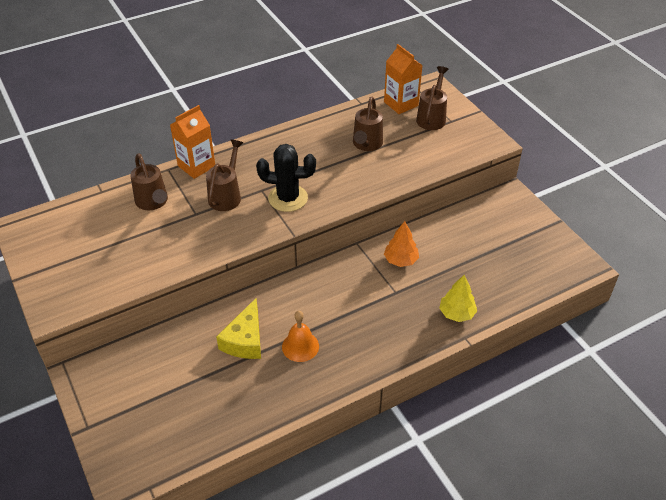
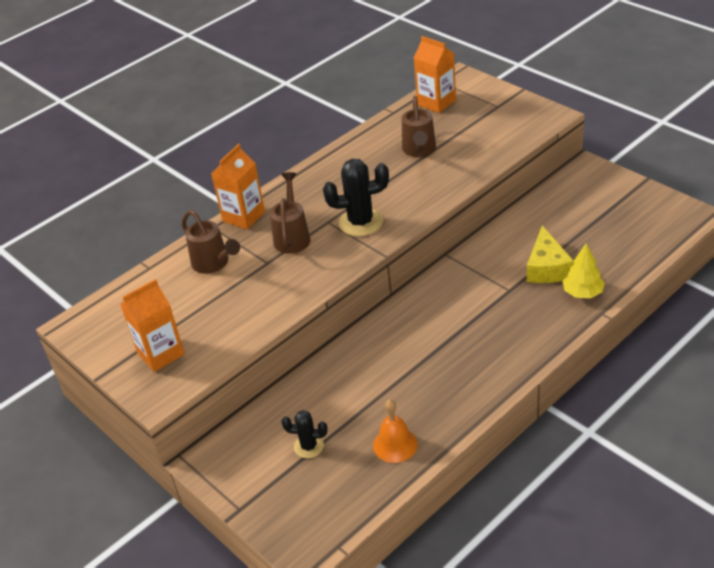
camera: 10 degrees left, 5 degrees down
(74, 272) = (161, 353): none -> orange carton
(167, 387) = (309, 446): none -> black cactus
(245, 340) = (371, 378): yellow cheese -> yellow cheese (547, 267)
(300, 346) = (433, 368): orange bell -> orange bell (395, 444)
(400, 260) = (500, 258): orange tree -> none
(432, 118) = (476, 108): brown watering can -> none

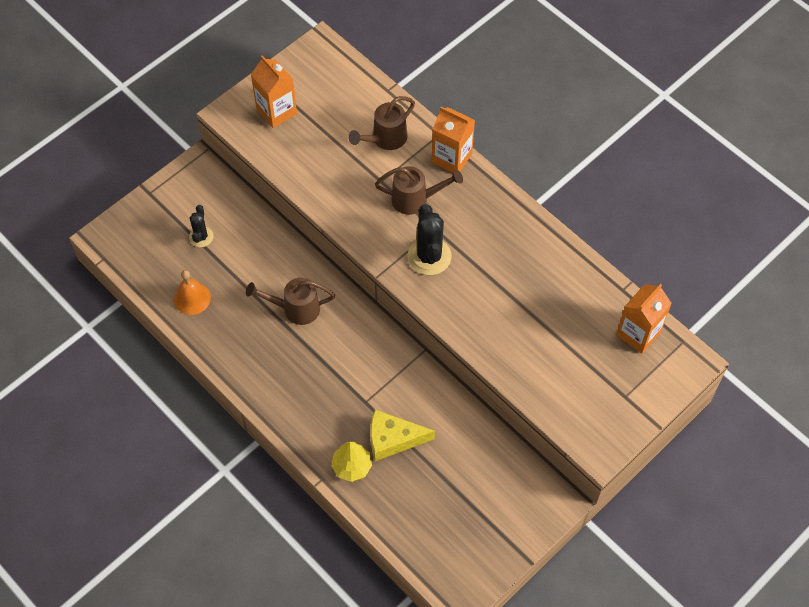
camera: 85 degrees right, 20 degrees up
(419, 150) = (545, 312): brown watering can -> brown watering can (296, 309)

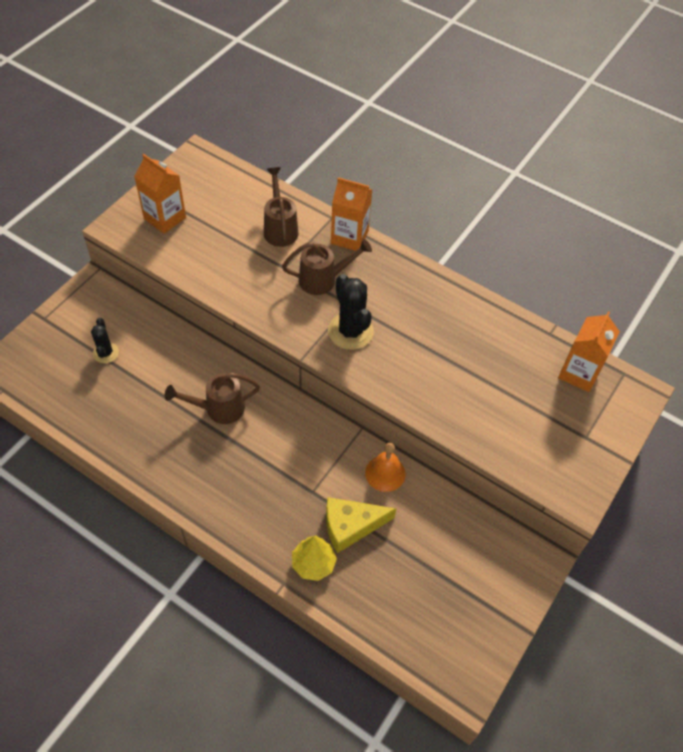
camera: 15 degrees left, 5 degrees down
(192, 298) = (106, 416): orange bell -> orange bell (385, 473)
(385, 139) = (280, 229): brown watering can -> brown watering can turned 135 degrees clockwise

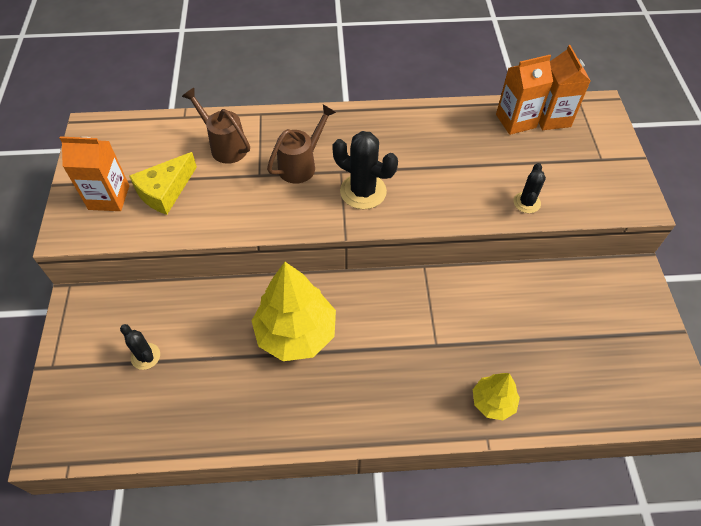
camera: 35 degrees left, 0 degrees up
(219, 409) = (296, 333): brown watering can -> yellow tree
(349, 237) = (290, 120): orange carton -> orange carton (516, 121)
(351, 526) = (491, 350): yellow cheese -> yellow cheese (165, 191)
(385, 473) = (475, 289): orange bell -> none
(476, 428) = (526, 202): none -> black cactus

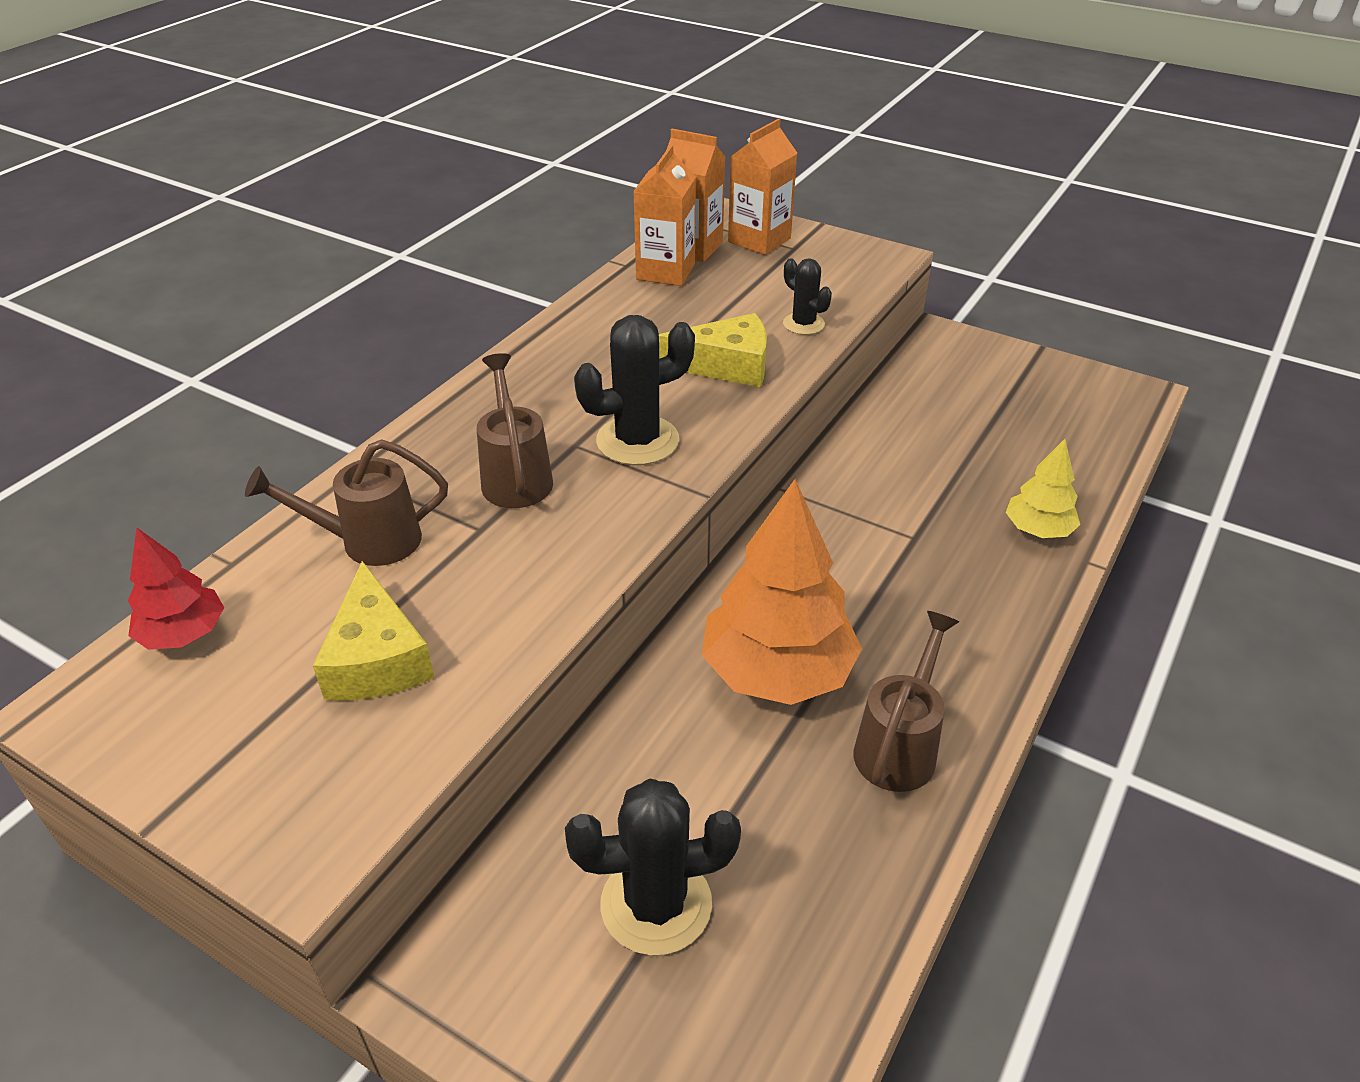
camera: 55 degrees left, 15 degrees down
(109, 197) = (294, 747): orange carton -> orange carton (759, 240)
(140, 130) = (183, 634): none -> red tree
(145, 356) = (656, 904): black cactus -> black cactus, size x1.72
(284, 405) = (899, 747): none -> brown watering can
(296, 333) = (777, 672): yellow tree -> orange tree
(455, 191) = (727, 365): none -> yellow cheese

